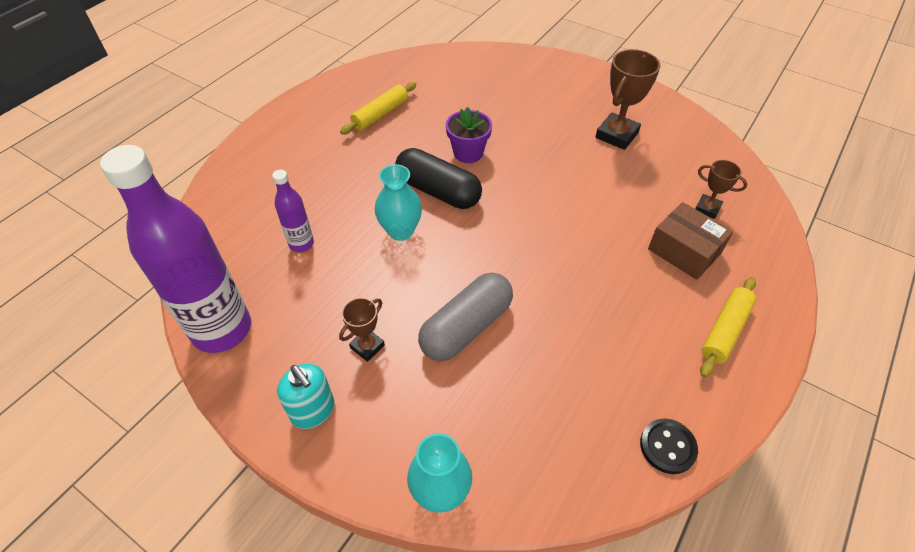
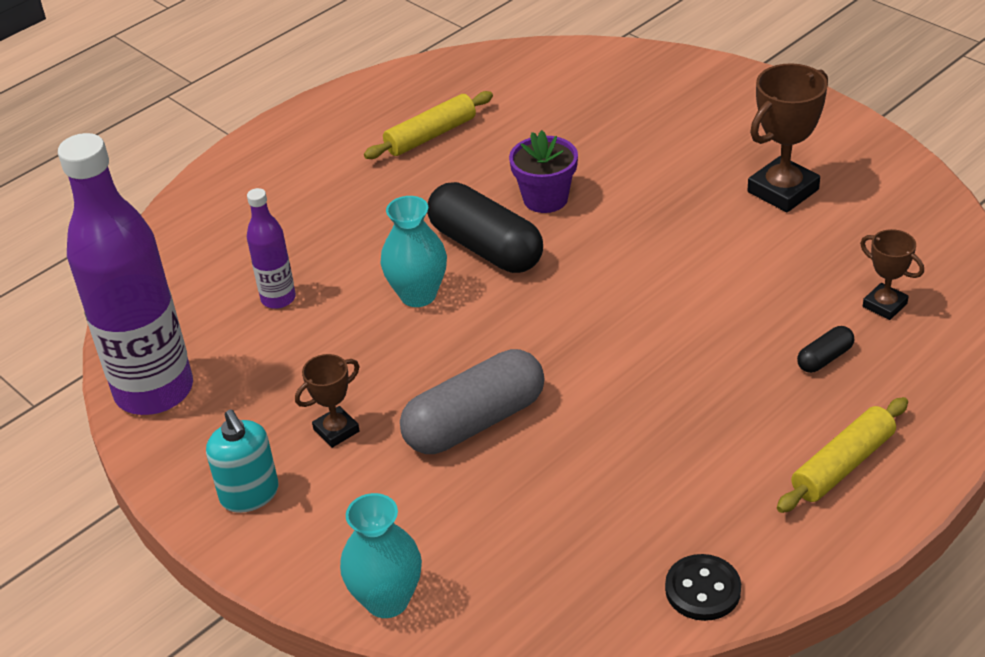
camera: 15 degrees right, 10 degrees down
(684, 251) = (824, 358): brown box -> black capsule

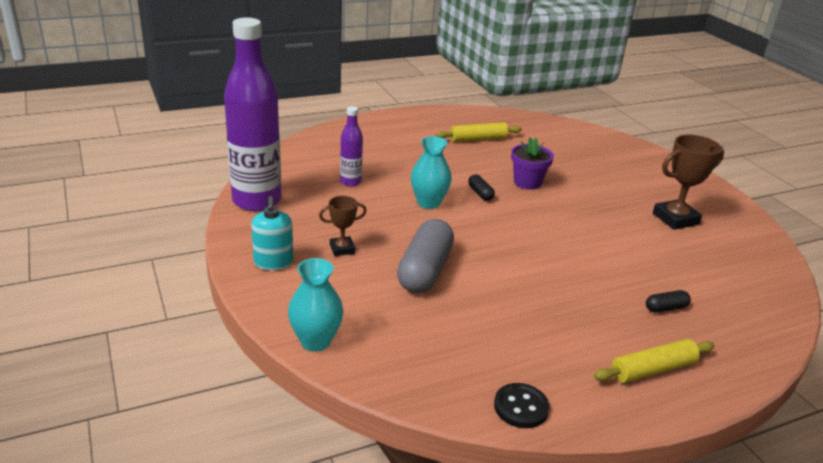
camera: 15 degrees right, 10 degrees down
(475, 422) = (425, 270): grey capsule -> grey capsule turned 60 degrees counterclockwise
(486, 247) = (480, 193): black capsule -> black capsule, size x0.45
(884, 305) = (719, 293): brown trophy -> none

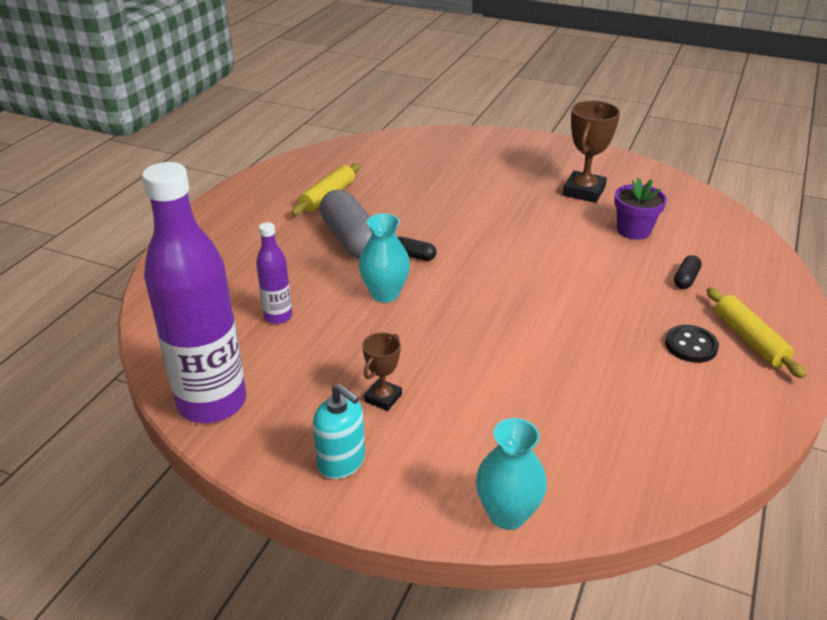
camera: 40 degrees left, 5 degrees up
(425, 270) = (485, 368): grey capsule -> grey capsule (351, 240)
(521, 407) = (728, 442): black button -> black button (691, 345)
(527, 182) = (434, 220): purple flower pot -> purple flower pot (634, 230)
(653, 369) = (749, 339): yellow rolling pin -> yellow rolling pin turned 45 degrees counterclockwise

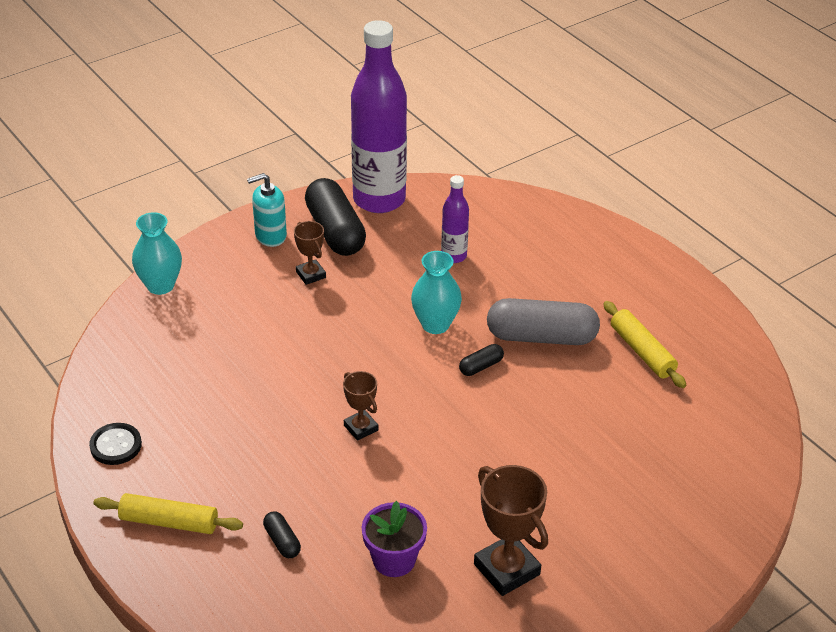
camera: 120 degrees right, 5 degrees up
(295, 412) = (335, 231): none -> black capsule
(542, 287) = (361, 428): none -> brown trophy
(691, 345) = (200, 476): black button -> black button (116, 445)

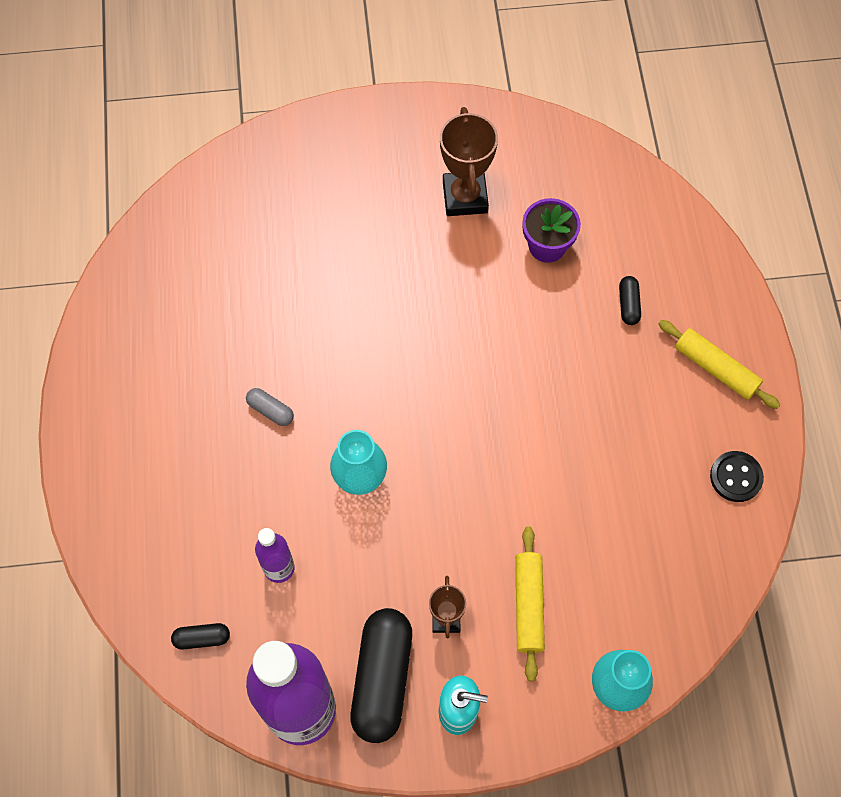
camera: 150 degrees left, 25 degrees up
(361, 428) = (503, 387): brown trophy -> none
(481, 366) = (352, 403): black capsule -> black capsule (202, 638)
(541, 337) = (270, 410): grey capsule -> grey capsule, size x0.45
(642, 351) = (192, 346): yellow rolling pin -> yellow rolling pin (528, 605)

